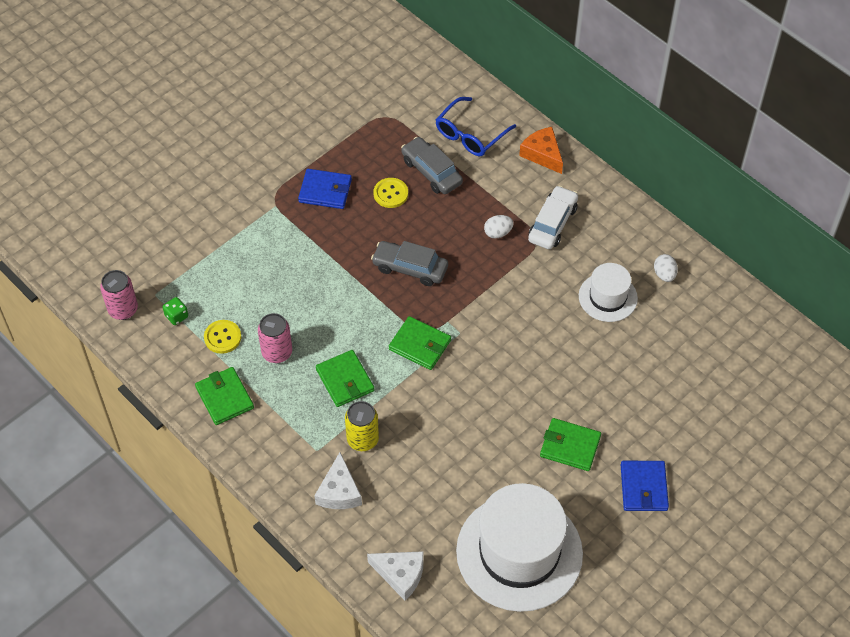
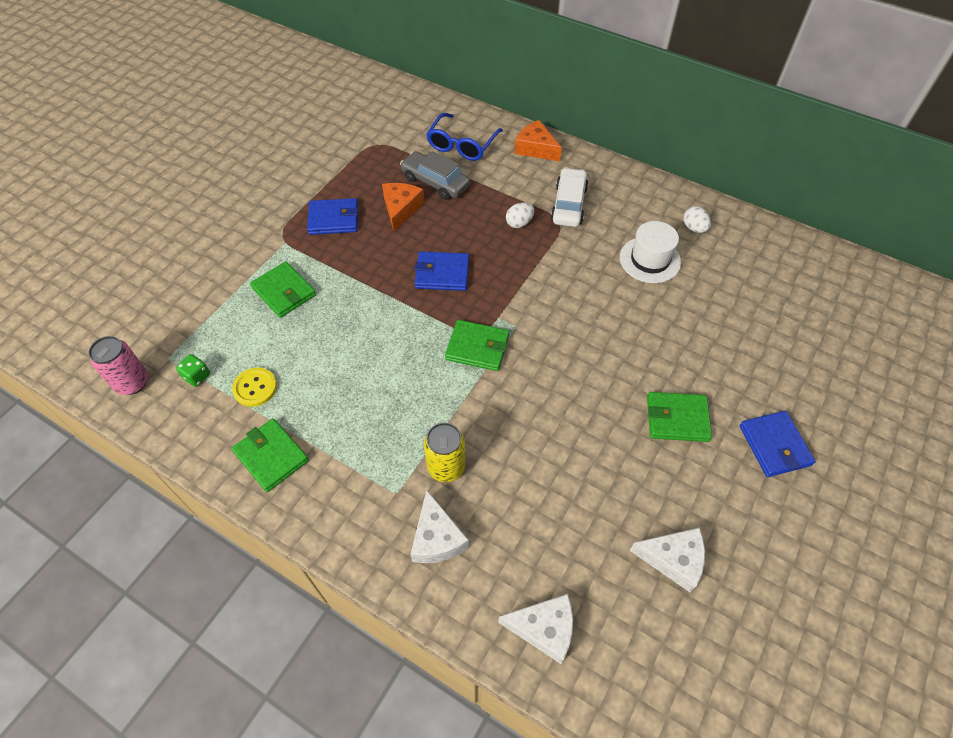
camera: 15 degrees left, 0 degrees up
(277, 352) = (321, 390): pink can -> none
(345, 380) = (406, 404): green wallet -> green wallet (284, 292)
(390, 194) = (401, 209): yellow button -> orange cheese
(410, 268) = (442, 273): grey car -> blue wallet
(519, 552) = (673, 559): white hat -> white cheese

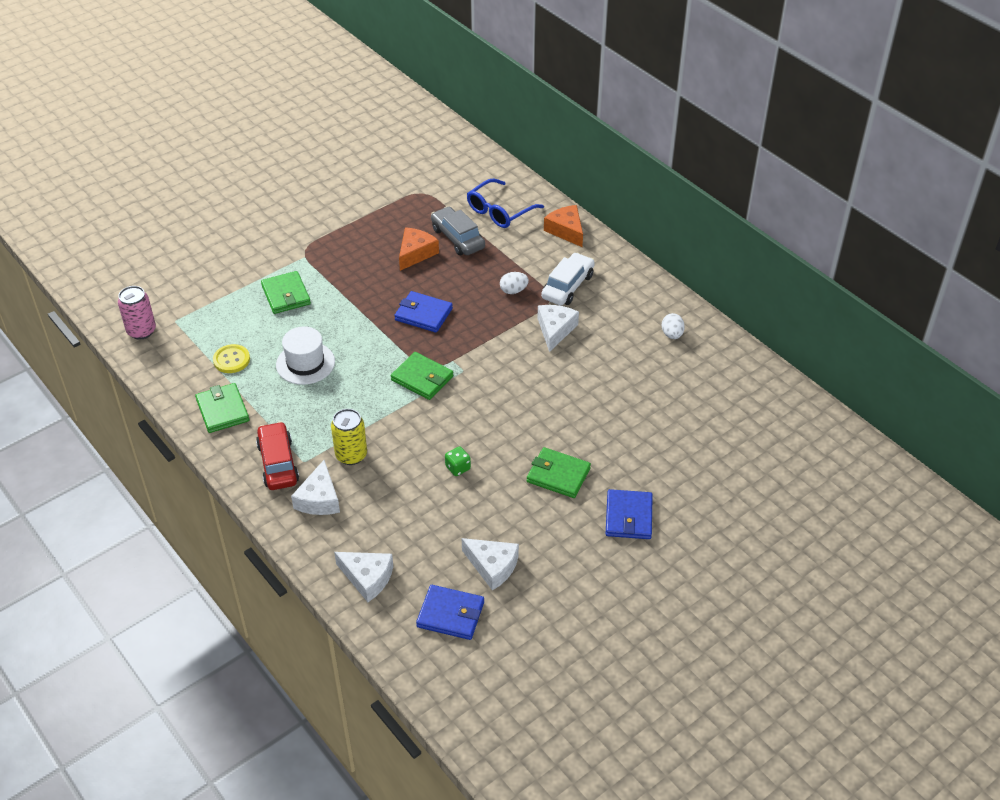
camera: 20 degrees right, 10 degrees down
(197, 376) = (191, 340): green dice -> green dice (458, 468)
(333, 219) = (354, 247): blue wallet -> blue wallet (450, 614)
(367, 505) = (278, 463): none -> red car
(582, 254) = (555, 330): none -> white cheese
(650, 260) = (613, 350): white hat -> white hat (305, 363)

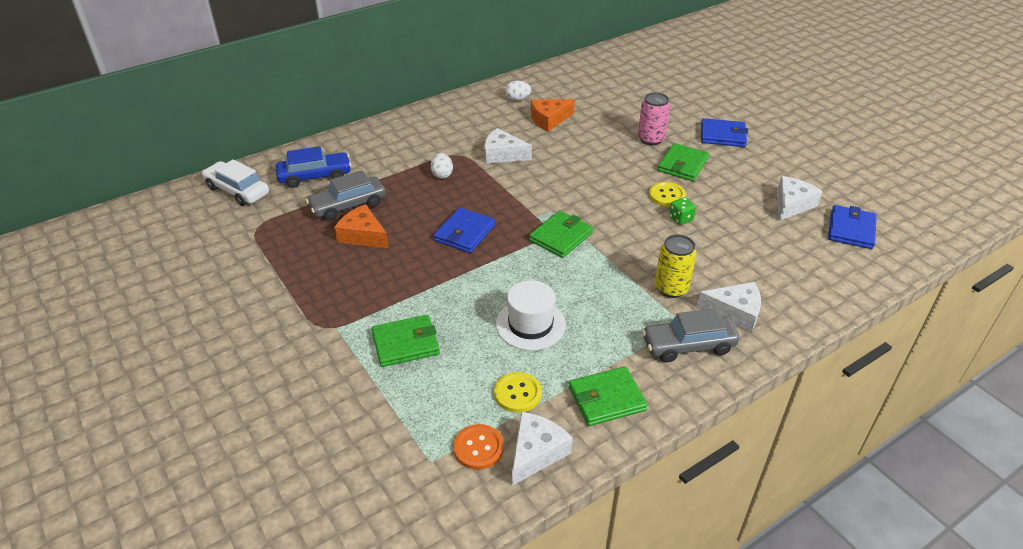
camera: 85 degrees left, 5 degrees down
(141, 331) = (445, 501): pink can -> pink can (651, 139)
(183, 343) = (478, 448): none -> orange button
(278, 463) = (688, 345): red car -> grey car
(367, 578) = (827, 279): white cheese -> white cheese (536, 452)
(497, 458) = (666, 195): none -> yellow button
(499, 211) = (315, 176): blue glasses -> blue car
(566, 230) = (362, 139): orange cheese -> orange cheese (549, 120)
(567, 286) = (444, 144): white car -> white car (237, 191)

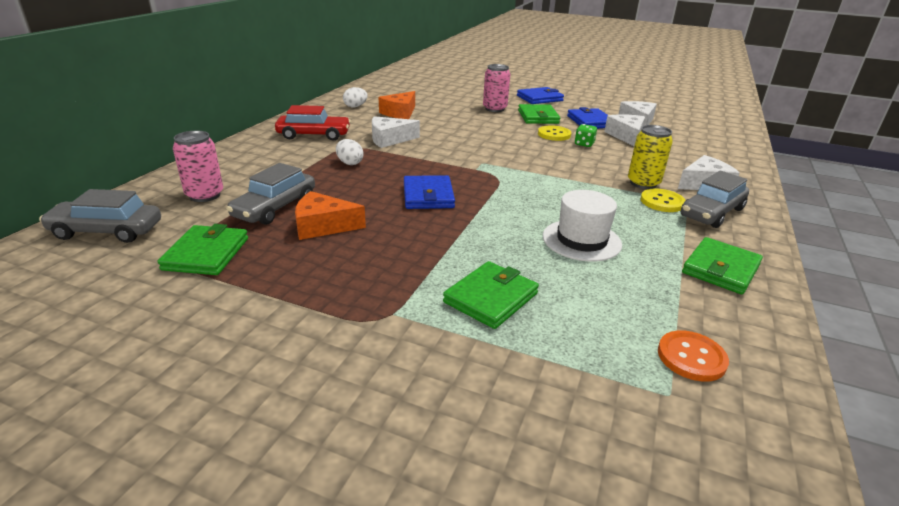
camera: 35 degrees left, 10 degrees down
(237, 191) = (107, 231): white car -> grey car
(315, 176) = (205, 195): blue car -> pink can
(446, 130) = (314, 135): none -> red car
(517, 393) = (651, 295): yellow button -> yellow button (662, 202)
(536, 452) = (740, 335): white cheese -> white cheese (626, 136)
(561, 237) = (515, 176): green wallet -> green wallet (206, 254)
(851, 229) = (690, 125): blue wallet -> blue wallet (590, 122)

